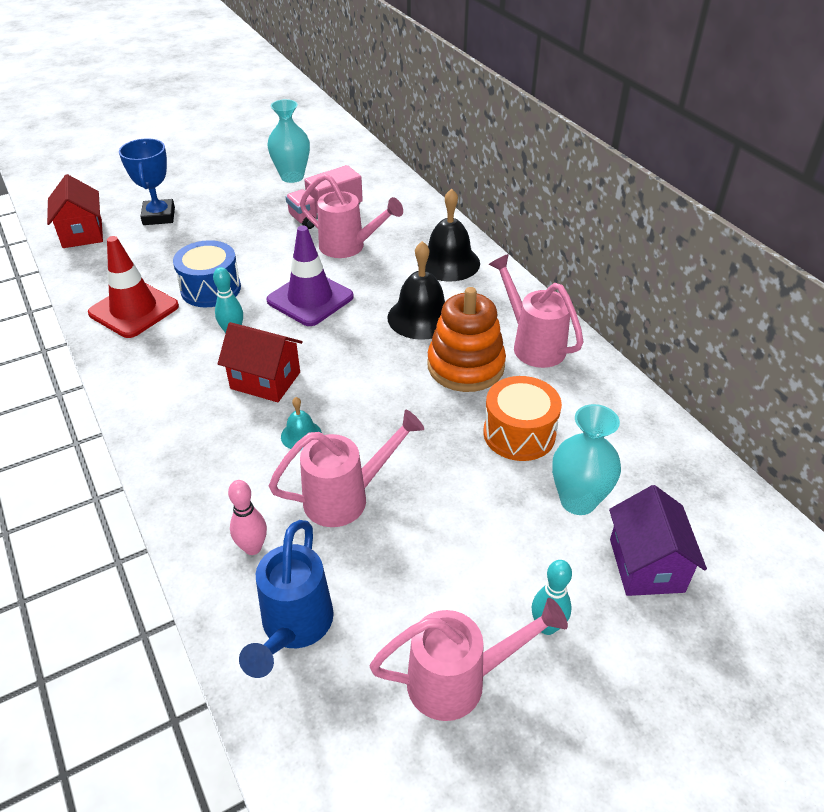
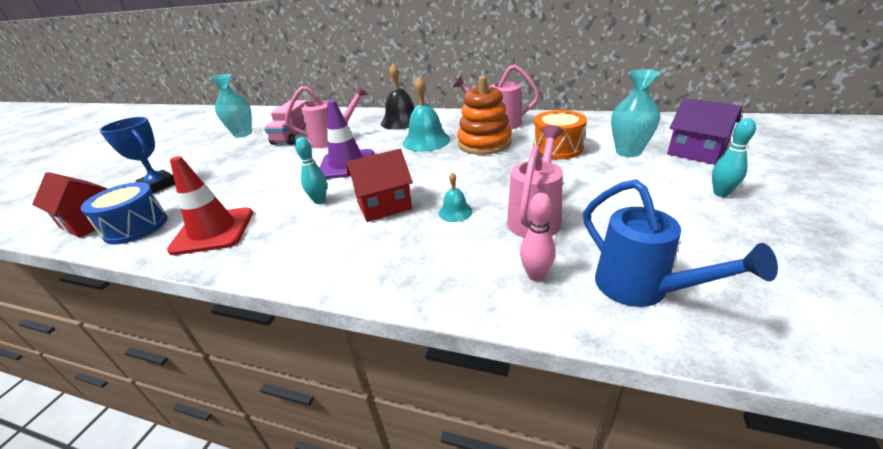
camera: 40 degrees left, 10 degrees down
(211, 289) = (265, 193): blue drum -> blue drum (136, 227)
(421, 317) = (426, 141): black bell -> turquoise bell
(460, 681) = (749, 238): pink watering can -> none

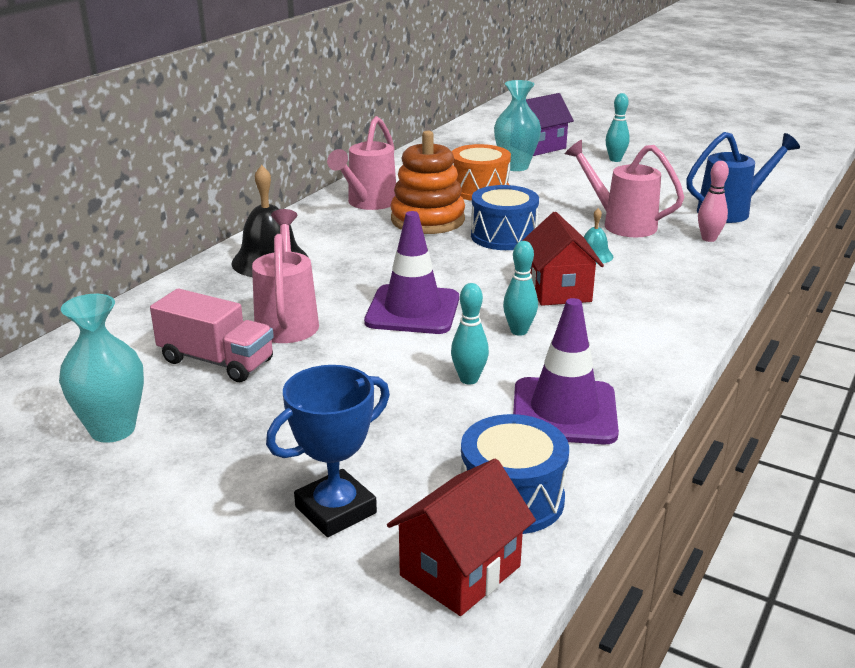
camera: 80 degrees left, 5 degrees down
(213, 231) = (564, 411): red traffic cone -> purple traffic cone
(261, 195) = (469, 379): none -> turquoise bowling pin
(426, 141) = (380, 251): turquoise bell -> none
(472, 171) = (503, 236): none -> blue drum

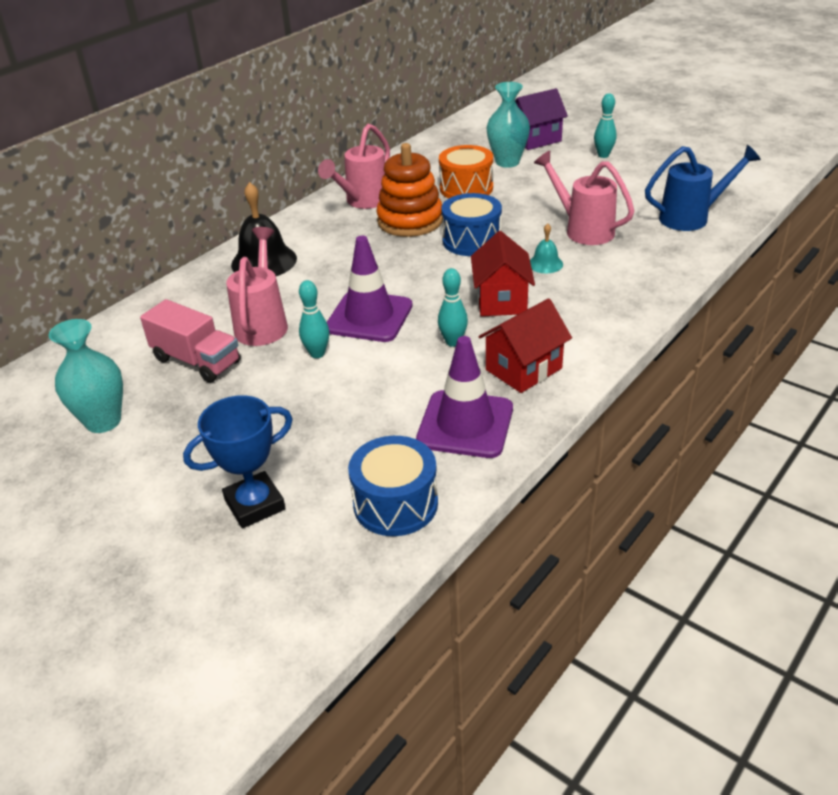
camera: 10 degrees right, 10 degrees up
(460, 571) = (335, 565): red house -> red house (523, 369)
(469, 379) = (395, 388): turquoise bowling pin -> turquoise bowling pin (317, 353)
(708, 239) = (658, 248): pink bowling pin -> none

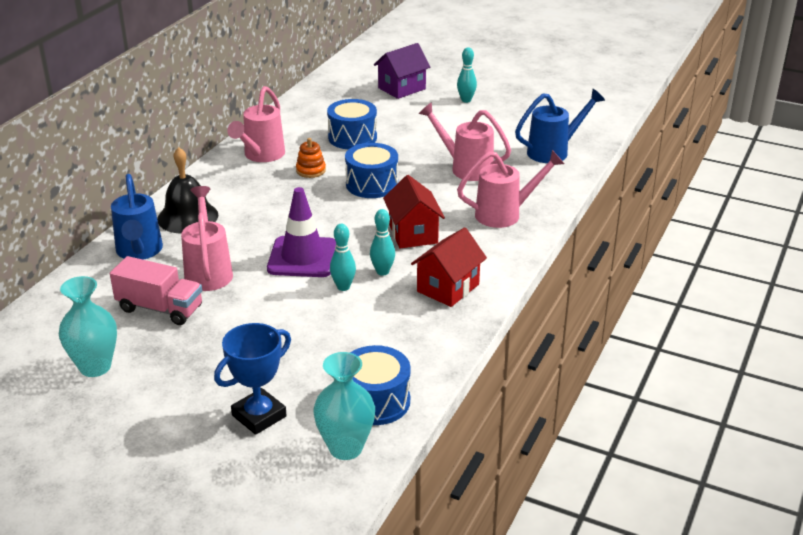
camera: 15 degrees left, 5 degrees down
(200, 296) = (139, 252): none -> blue watering can
(317, 353) = (267, 292): turquoise bowling pin -> turquoise bowling pin (343, 287)
(410, 221) = (311, 170): orange stacking toy -> orange stacking toy, size x0.50
(465, 424) = (413, 336): purple traffic cone -> none
(466, 188) = (352, 137): orange drum -> blue drum
(507, 162) = (382, 111): turquoise vase -> turquoise vase (345, 448)
(545, 264) = (442, 200): turquoise bell -> none
(616, 286) = (505, 214): none -> pink watering can

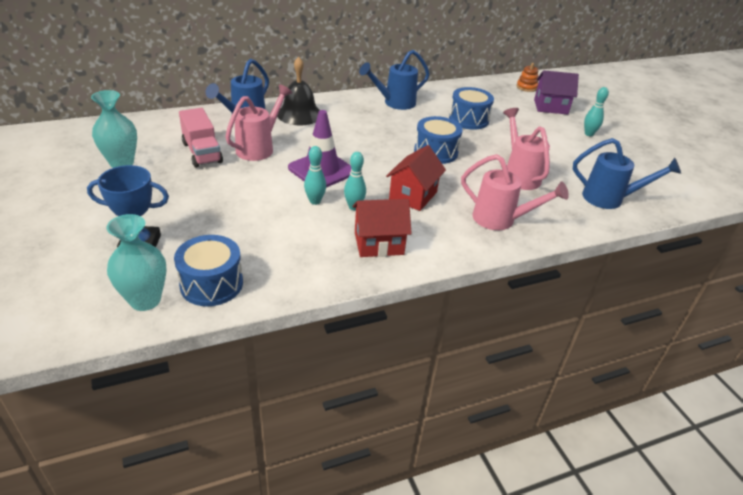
camera: 40 degrees right, 5 degrees up
(261, 156) = (394, 103): pink watering can -> blue watering can
(311, 170) = (410, 125): orange stacking toy -> orange stacking toy (526, 87)

